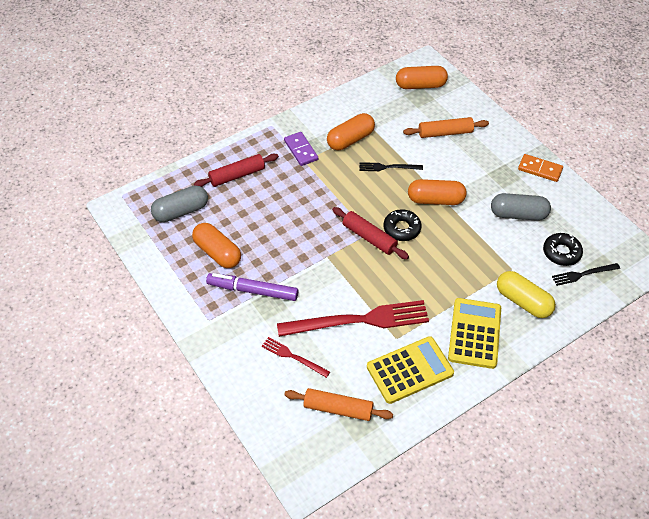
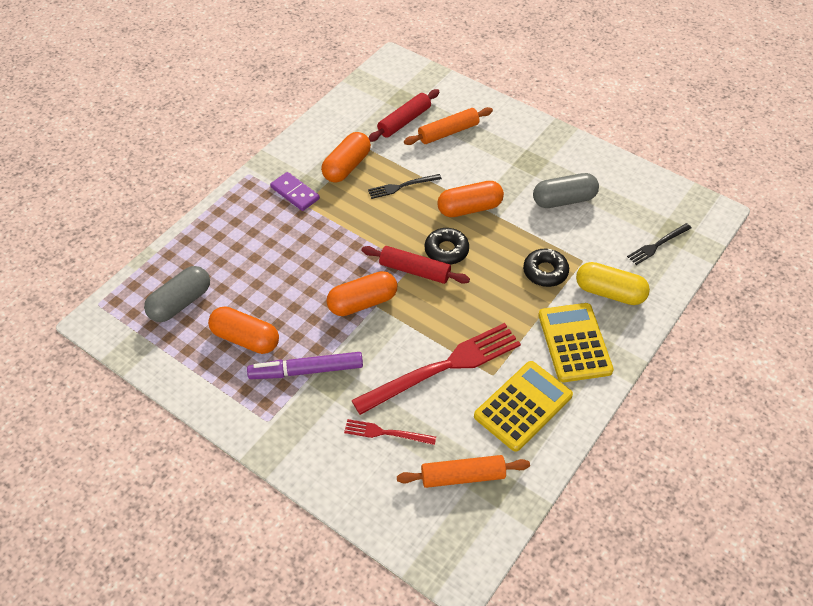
camera: 20 degrees left, 0 degrees up
(237, 175) = (231, 242): red rolling pin -> red rolling pin (404, 121)
(420, 85) = (399, 87): orange capsule -> orange capsule (362, 302)
(540, 169) = (565, 146): orange domino -> none
(561, 252) = (625, 228): black donut -> black donut (545, 272)

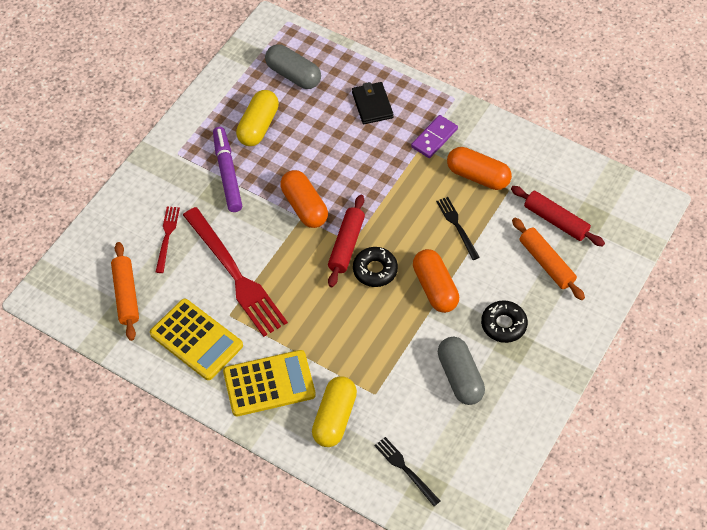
camera: 85 degrees right, 5 degrees up
(241, 237) = (372, 105): none -> black wallet
(246, 338) = (258, 126): orange capsule -> yellow capsule
(545, 272) = (356, 358): black donut -> black donut (503, 324)

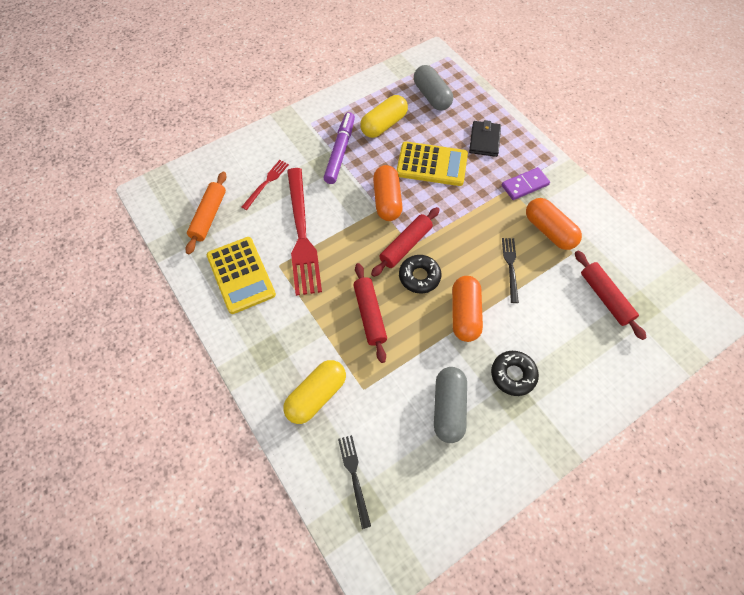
camera: 25 degrees right, 5 degrees up
(269, 383) = (278, 339): yellow calculator -> yellow calculator (432, 164)
(345, 325) = (369, 315): none -> red rolling pin
(546, 263) = (579, 333): orange rolling pin -> none

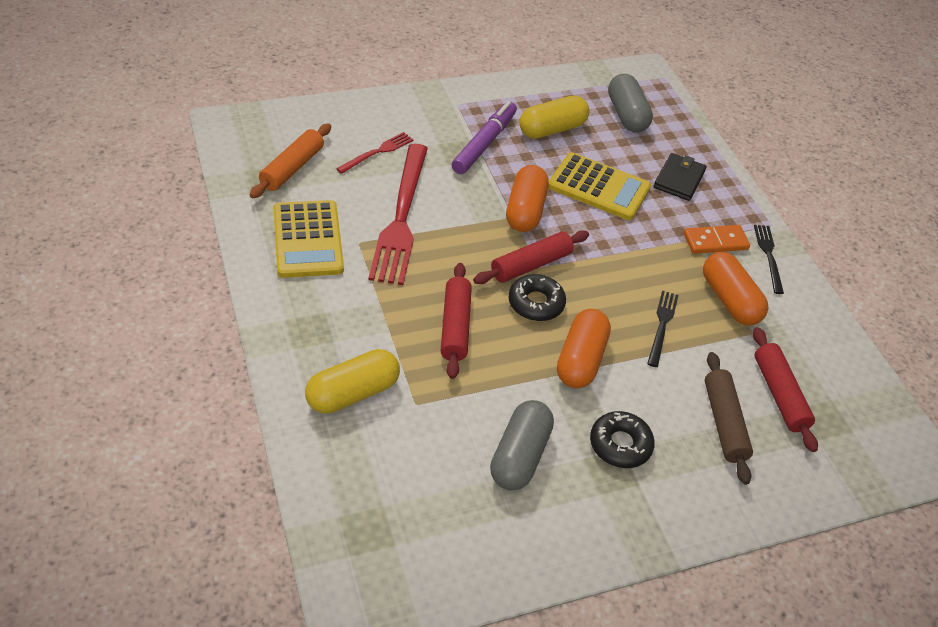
camera: 10 degrees right, 15 degrees down
(354, 476) = (367, 494): black fork -> black fork (768, 256)
(525, 185) = (715, 242): purple domino -> orange domino
(576, 333) = (724, 423): none -> brown rolling pin

